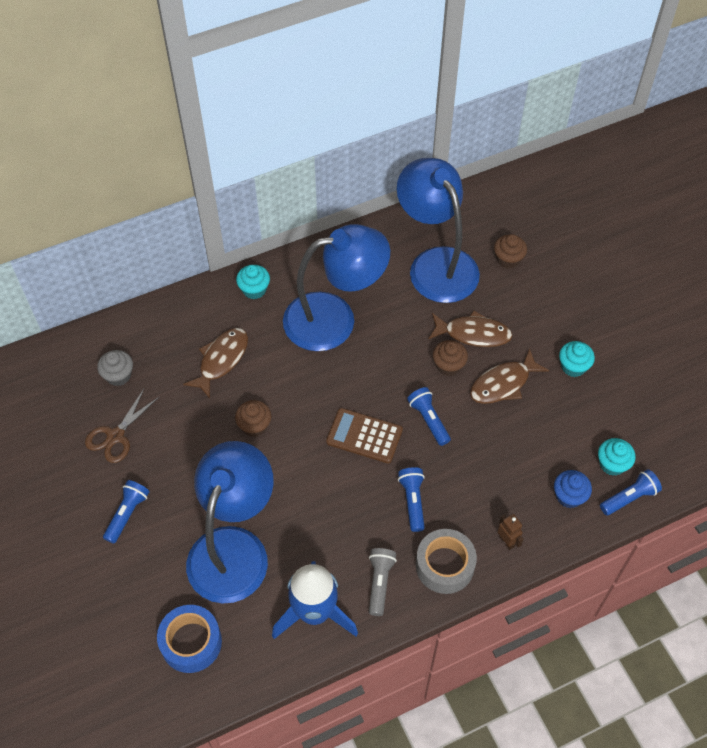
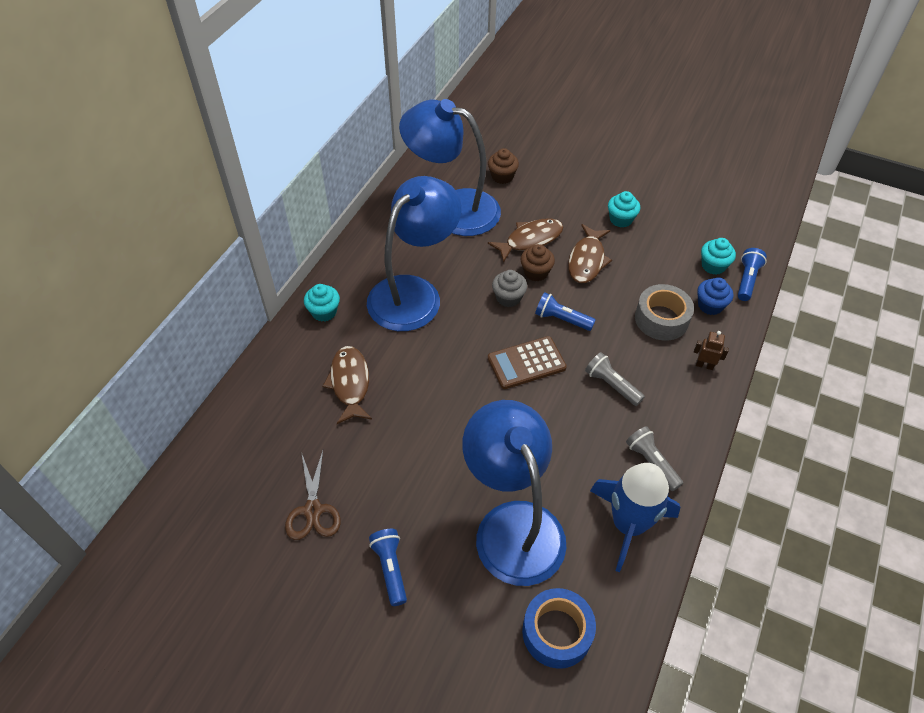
camera: 40 degrees left, 5 degrees down
(118, 375) = (265, 457): grey cupcake -> grey cupcake (508, 298)
(254, 426) = (431, 415): brown cupcake -> none
(413, 501) = (611, 385): blue flashlight -> grey flashlight
(444, 565) = (682, 414): grey tape -> grey tape (661, 319)

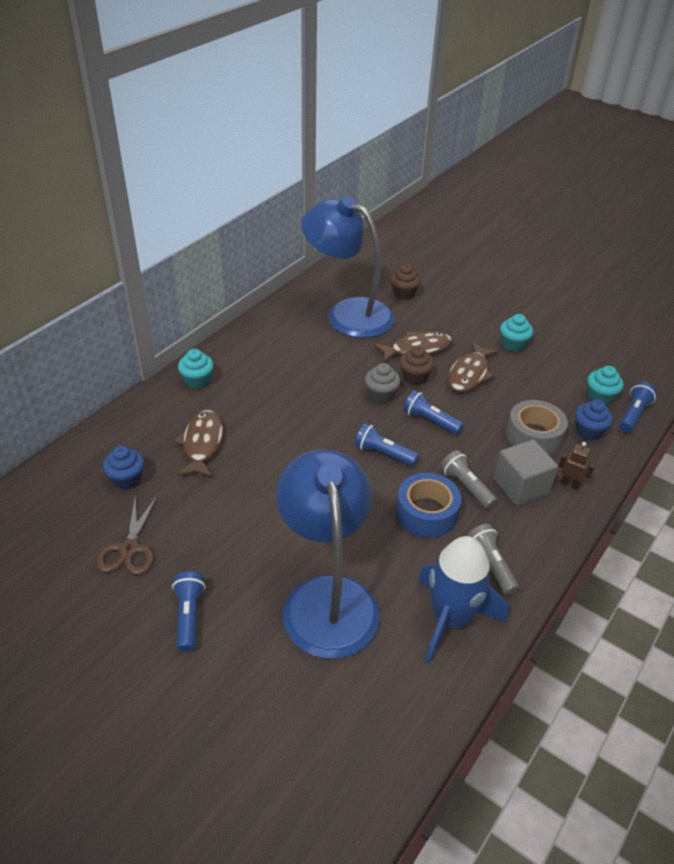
camera: 10 degrees right, 10 degrees down
(287, 435) = (127, 479): none -> blue cupcake
(414, 293) = (289, 377): blue lamp -> none
(526, 363) = (383, 453): brown calculator -> blue flashlight
(557, 632) = (345, 710): blue tape -> blue tape (426, 513)
(661, 376) = (521, 486): none -> grey cube

